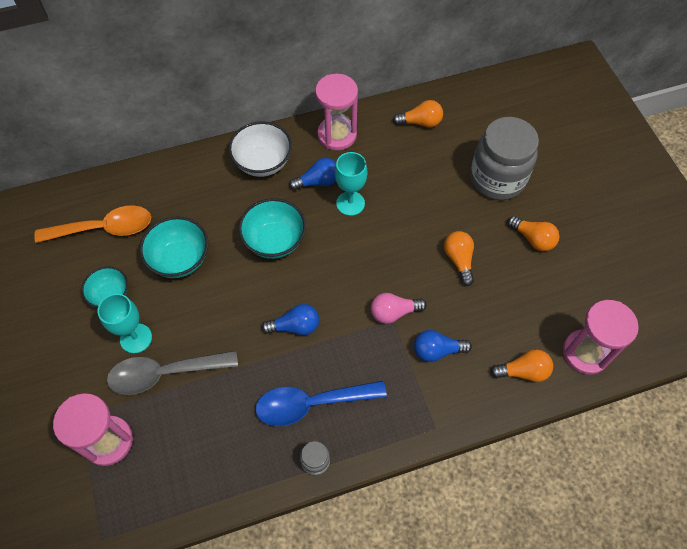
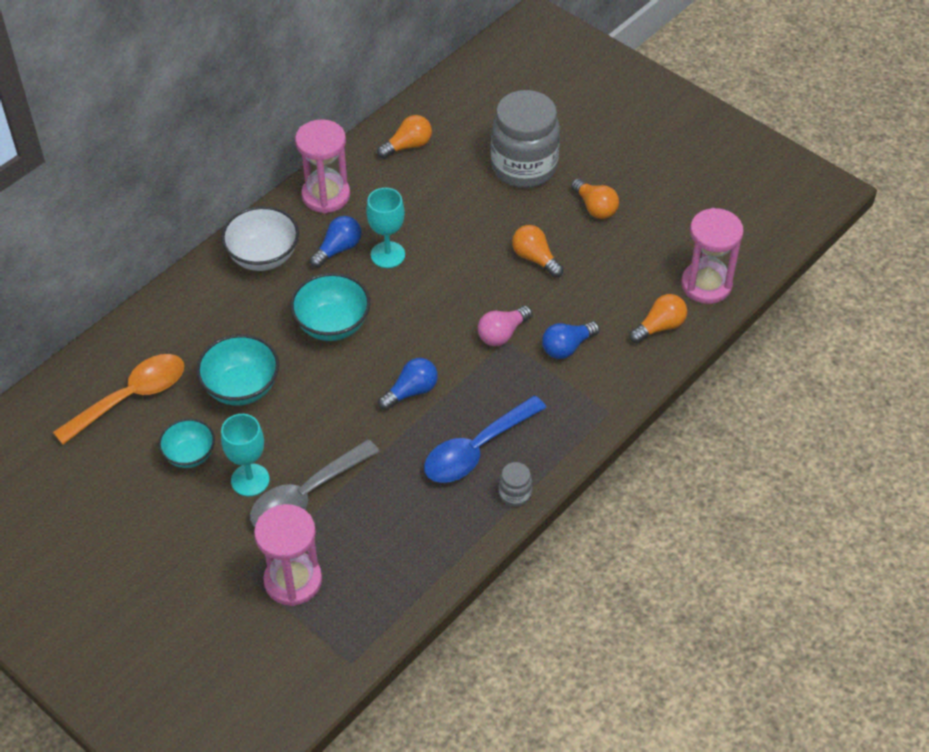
camera: 30 degrees left, 10 degrees down
(533, 239) = (595, 207): orange light bulb -> orange light bulb turned 45 degrees clockwise

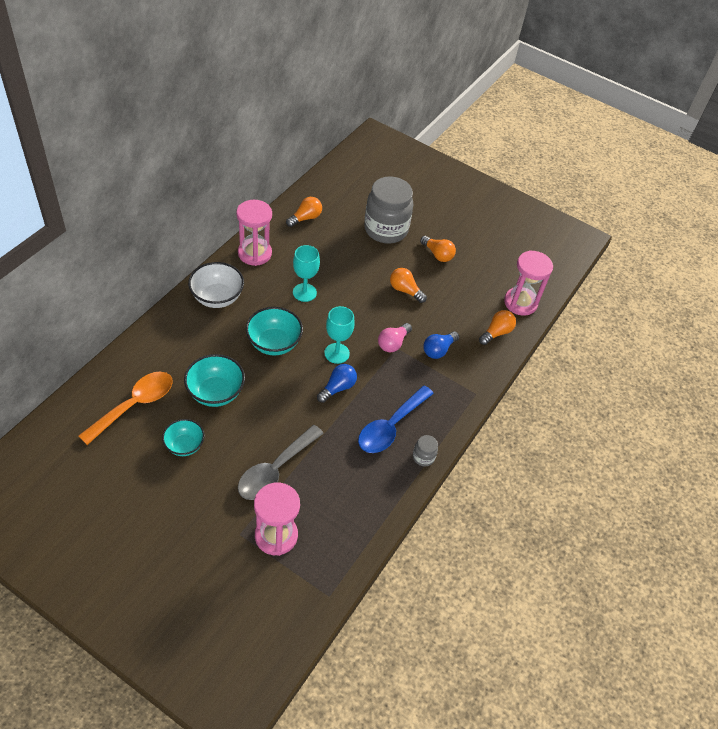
camera: 15 degrees left, 0 degrees up
(250, 480) = (232, 461): turquoise goblet -> turquoise goblet (336, 353)
(338, 249) = (269, 290): blue light bulb -> none

